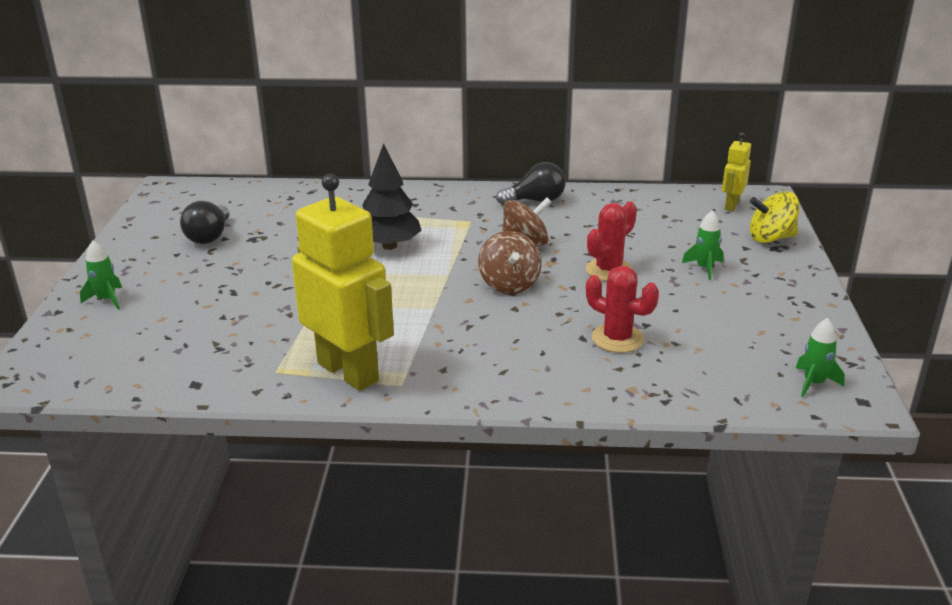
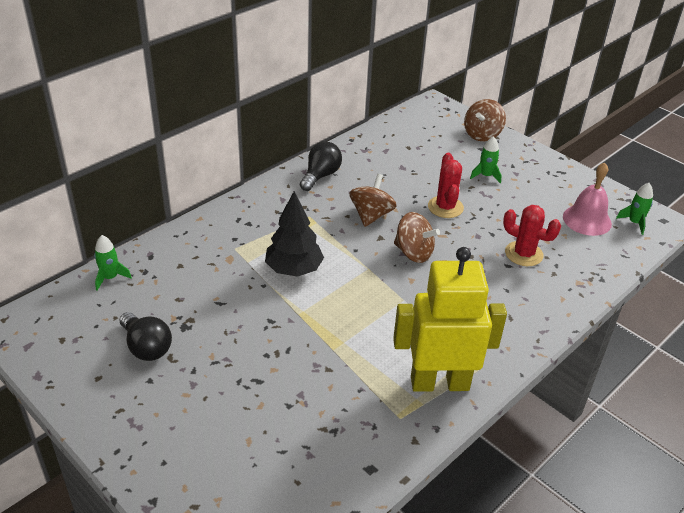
camera: 50 degrees left, 10 degrees up
(106, 299) = (173, 459): green rocket -> green rocket (110, 278)
(617, 338) = (523, 254): red cactus -> red cactus turned 45 degrees clockwise
(731, 205) = (429, 120): yellow robot -> none
(753, 351) = (587, 220): none -> pink bell
(771, 238) = (482, 134): yellow spinning top -> brown spinning top

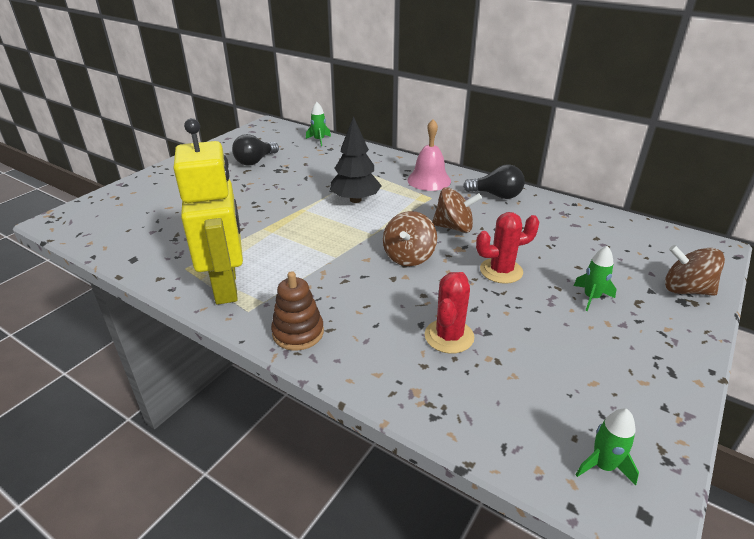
camera: 80 degrees right, 5 degrees down
(513, 337) = (298, 333): none -> brown stacking toy
(587, 220) = (566, 401): pink bell -> pink bell (429, 180)

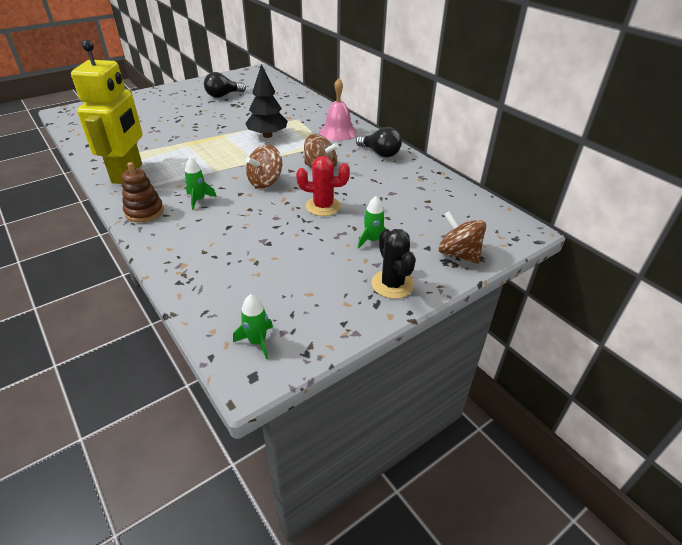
camera: 20 degrees right, 5 degrees up
(319, 140) = (284, 88): green rocket -> green rocket (199, 200)
(449, 336) = (239, 239): red cactus -> none
(663, 343) = (392, 284): none -> black cactus

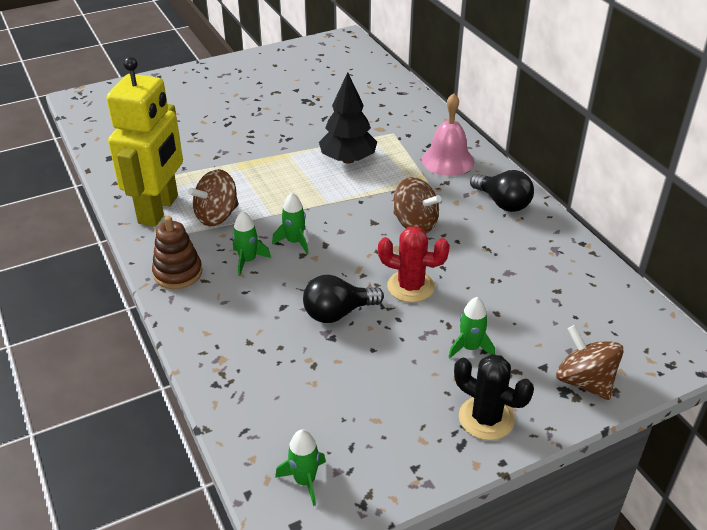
camera: 10 degrees right, 0 degrees up
(223, 95) = (292, 83): black light bulb -> black light bulb (338, 313)
(233, 186) = (294, 242): none -> green rocket
(265, 182) = (337, 239): brown spinning top -> brown spinning top (217, 216)
(392, 284) = (486, 418): black cactus -> black cactus turned 45 degrees counterclockwise

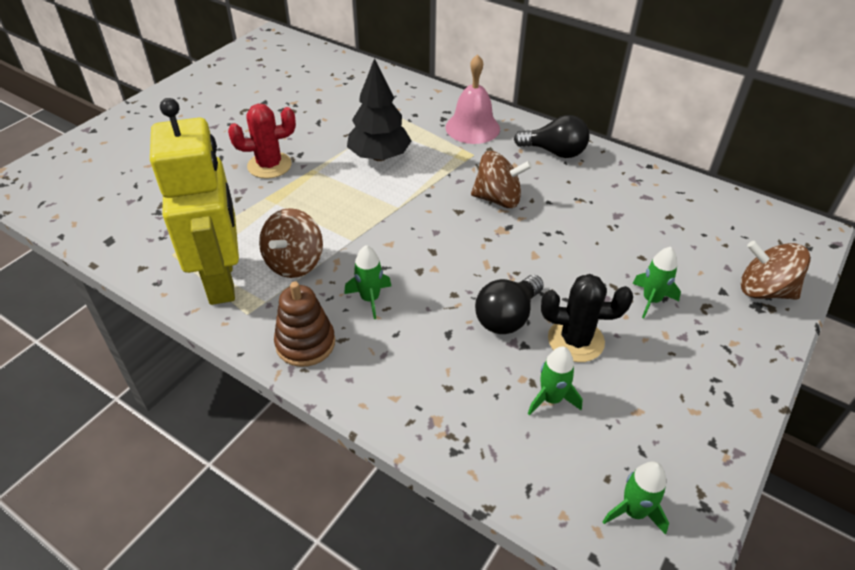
camera: 30 degrees left, 5 degrees up
(294, 242) = (400, 260): green rocket -> green rocket (551, 399)
(410, 286) = (549, 262): red cactus -> red cactus (269, 165)
(486, 418) = (725, 362): black cactus -> black cactus (575, 340)

